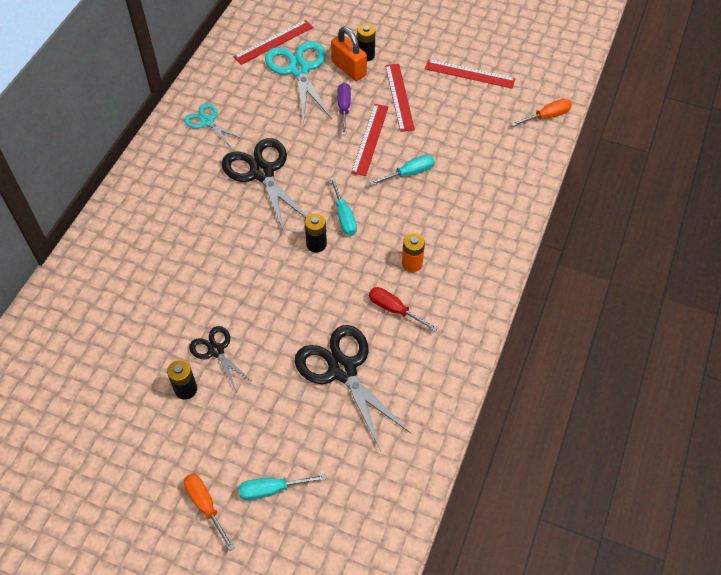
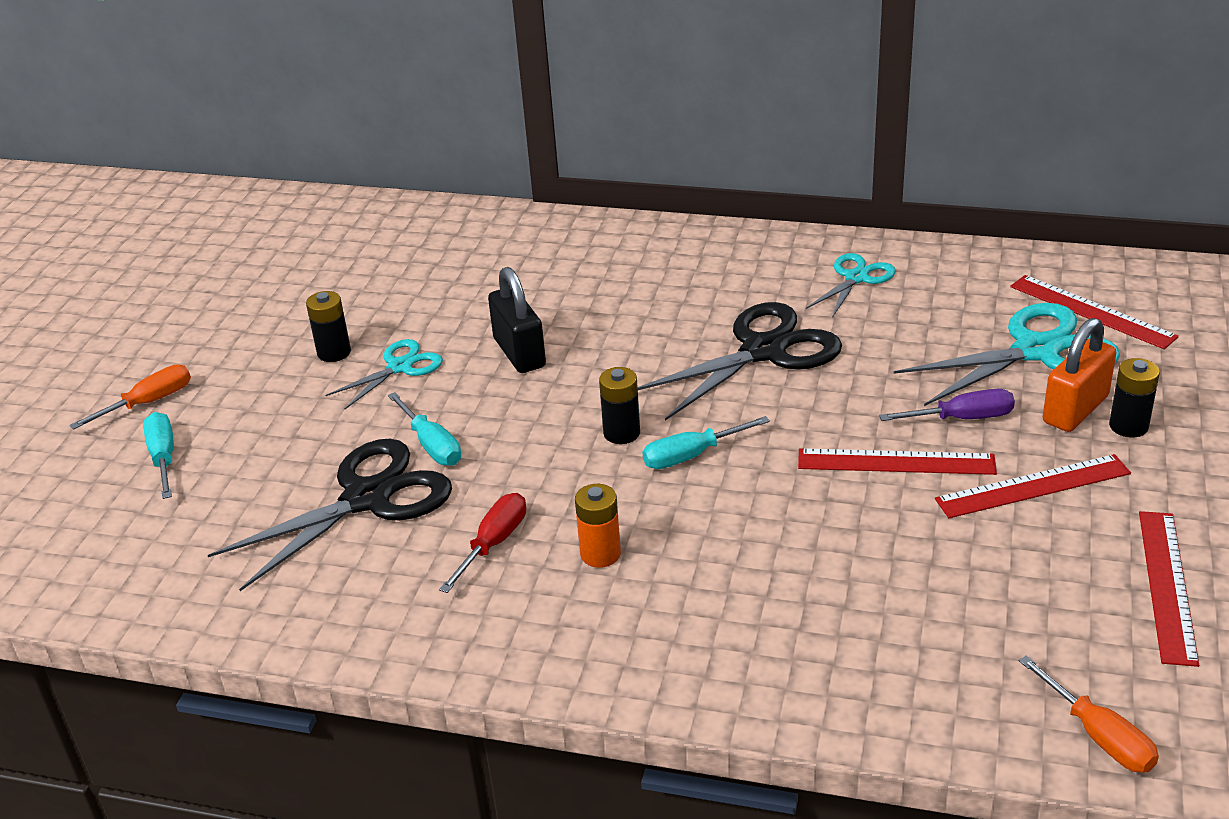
camera: 85 degrees right, 20 degrees down
(216, 350) = (400, 367): black scissors -> turquoise scissors
(223, 286) = (519, 353): none -> black padlock
(409, 173) = (826, 524): turquoise screwdriver -> turquoise screwdriver (431, 445)

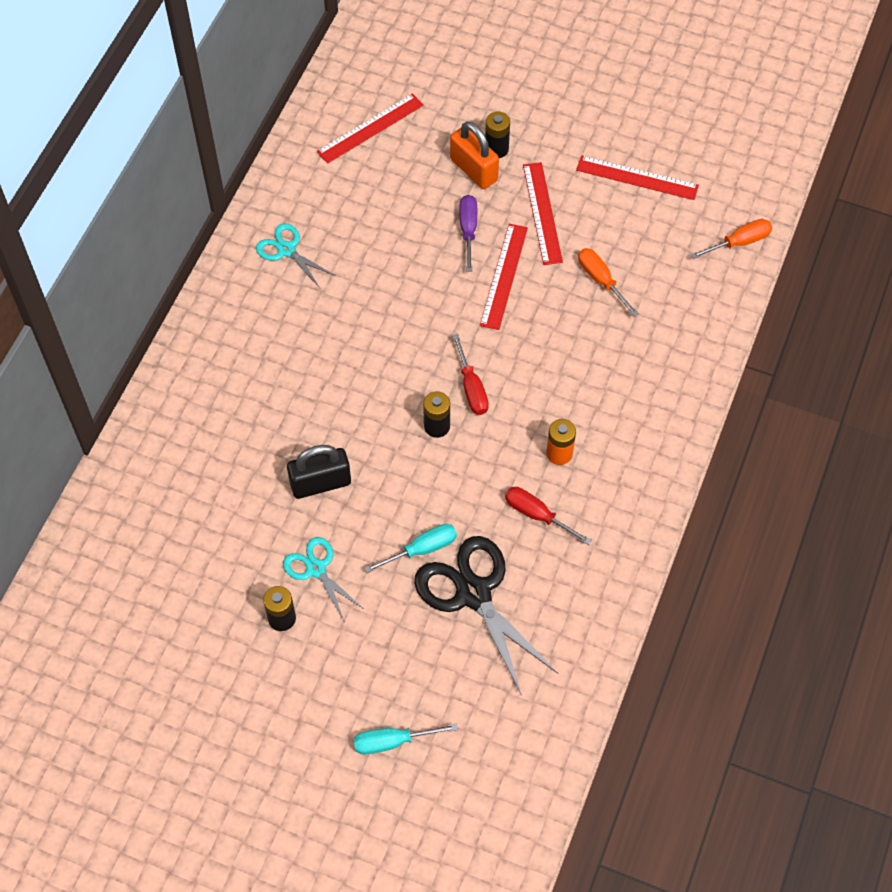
camera: 85 degrees left, 25 degrees up
(148, 403) = (315, 761): orange screwdriver -> orange screwdriver (601, 280)
(692, 455) = (471, 387): turquoise screwdriver -> red screwdriver
(764, 351) = (363, 325): black scissors -> none
(1037, 351) = (407, 171): turquoise scissors -> none

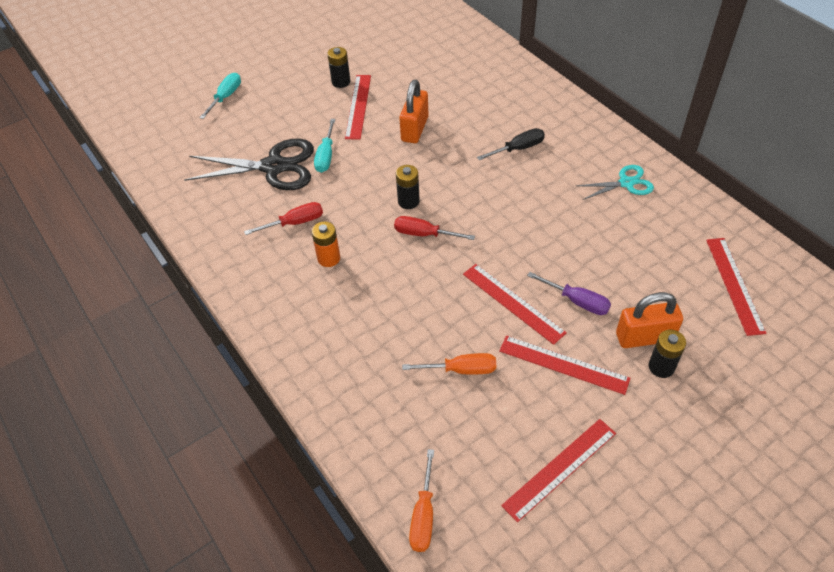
camera: 125 degrees right, 10 degrees down
(291, 365) = (518, 149): none -> black screwdriver
(316, 569) = (358, 106): turquoise scissors -> red ruler
(320, 483) = (414, 129): black padlock -> orange padlock

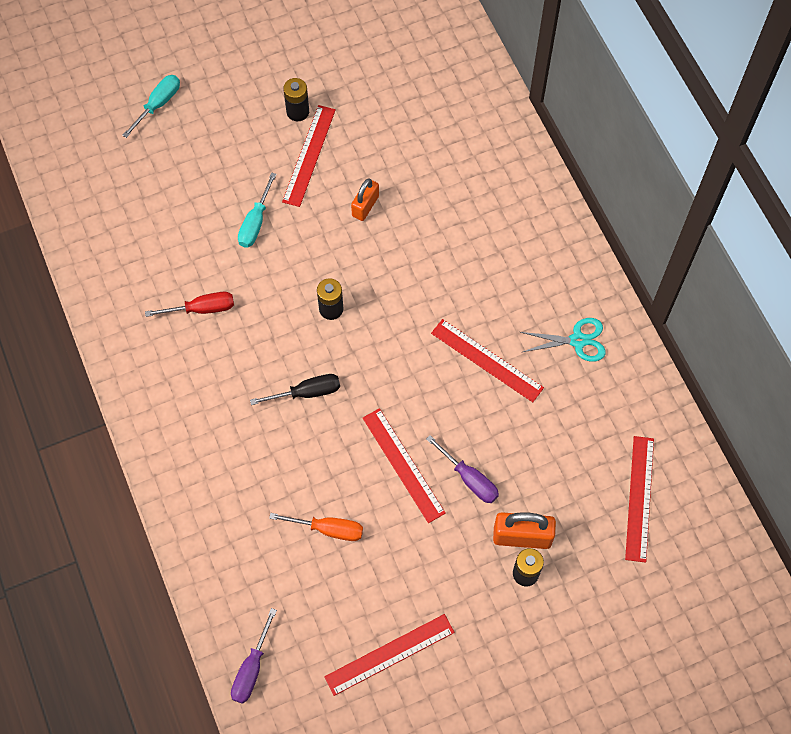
camera: 10 degrees right, 15 degrees up
(274, 167) = (194, 225): black scissors -> none
(329, 258) = (228, 364): orange battery -> none
(414, 129) = (365, 206): orange padlock -> orange padlock, size x0.66
(423, 515) = (252, 668): orange screwdriver -> purple screwdriver
(424, 234) = (336, 357): red screwdriver -> none
(518, 149) = (474, 263): black screwdriver -> black screwdriver (306, 393)
(563, 364) = (430, 547): red ruler -> red ruler (487, 360)

